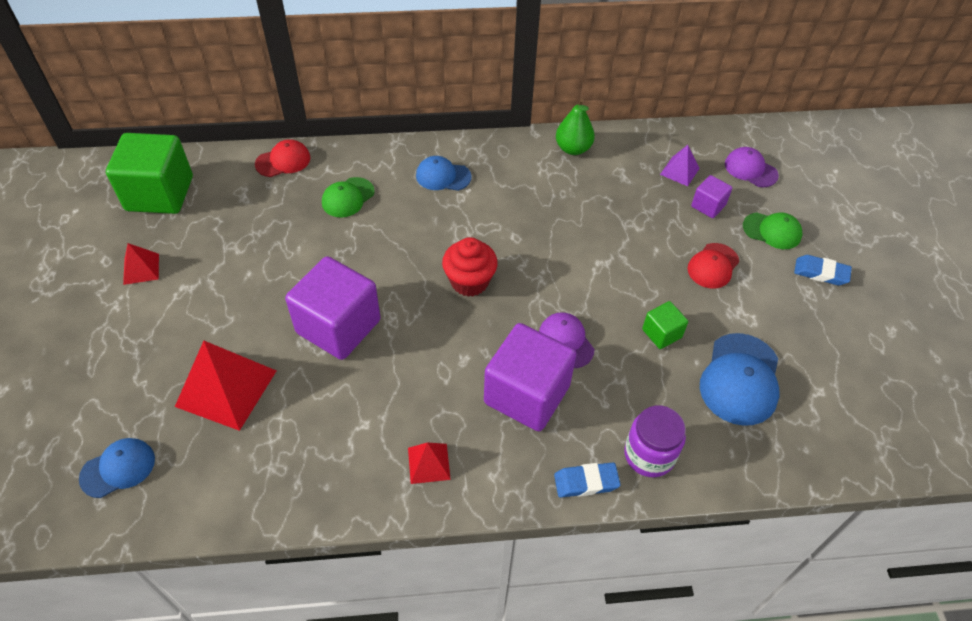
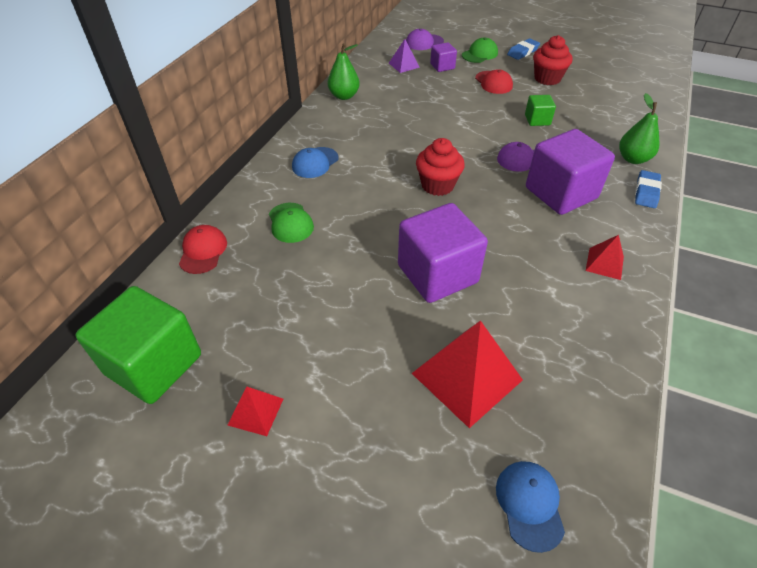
camera: 60 degrees left, 5 degrees down
(649, 455) = (633, 159): purple jar -> green pear
(740, 379) = (588, 106): blue cap -> none
(772, 318) = (547, 78): none -> red cupcake

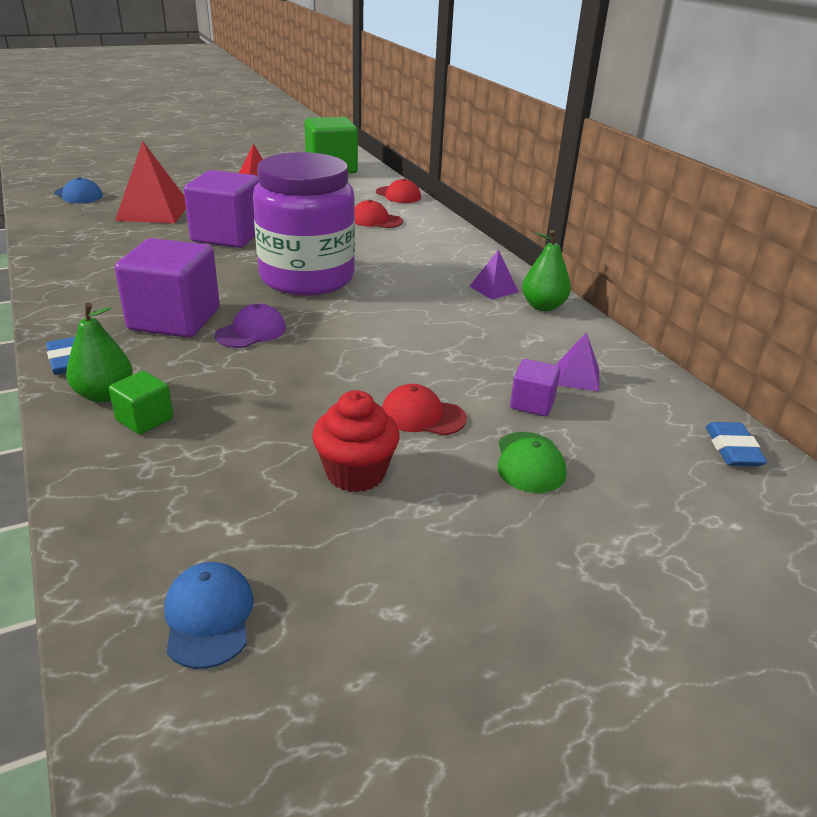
camera: 130 degrees right, 15 degrees down
(290, 223) = (376, 220): green cap -> red cap
(315, 163) = (436, 251): blue cap -> blue cap (209, 617)
(344, 118) = (493, 289): none -> purple pyramid
(424, 42) = (642, 434): purple cap -> none
(437, 185) = (307, 278): red cupcake -> purple jar
(523, 52) = (476, 518): blue eraser -> blue eraser (732, 449)
(537, 120) = (287, 387): green cube -> green cube (145, 419)
(604, 263) = (87, 286): red pyramid -> none

